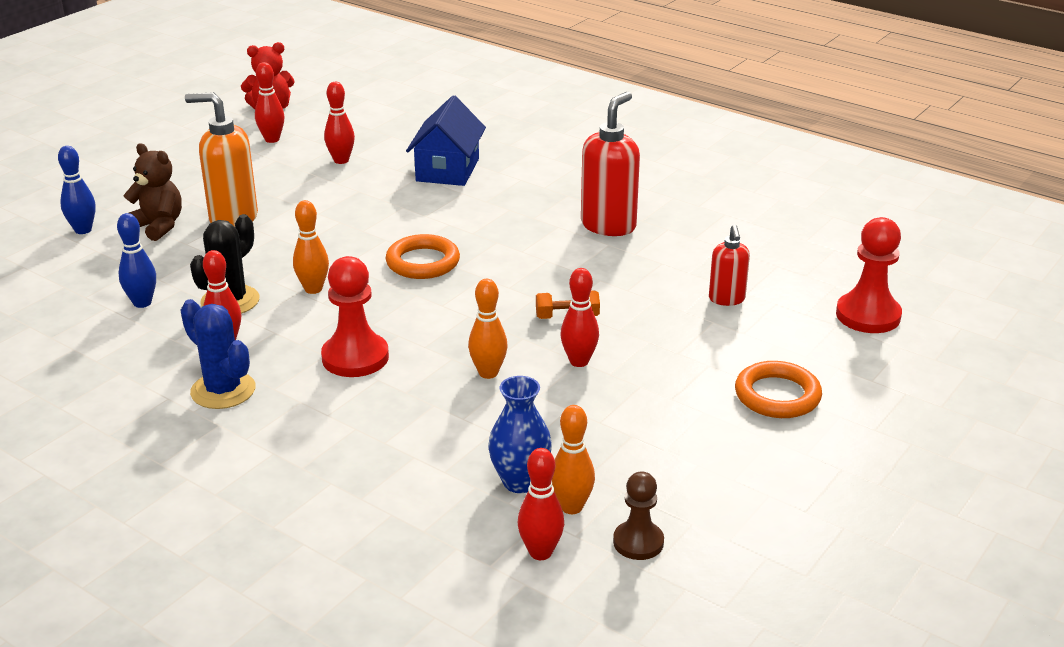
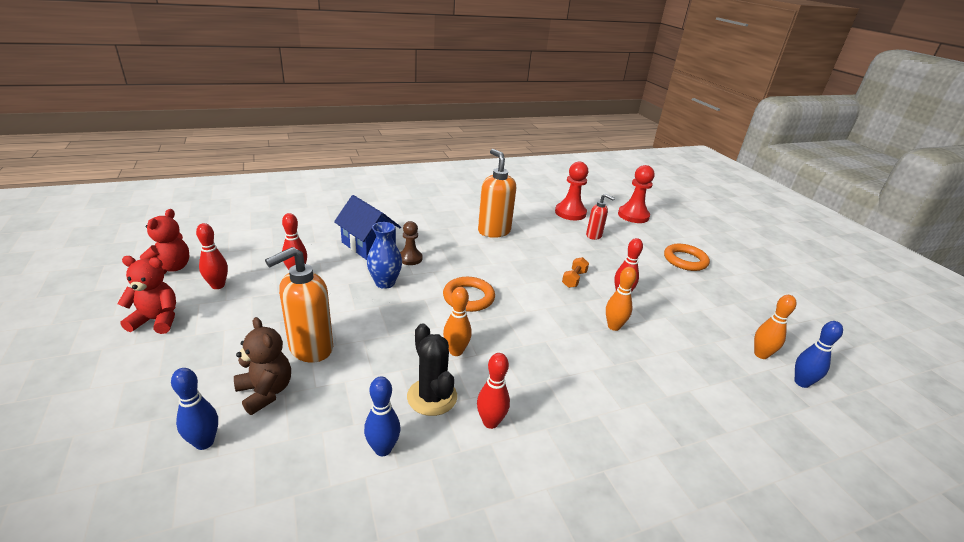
camera: 60 degrees left, 0 degrees up
(158, 226) = (265, 392): brown teddy bear -> brown teddy bear turned 75 degrees clockwise
(194, 143) = (157, 320): none -> red teddy bear
(223, 390) = (558, 450): blue cactus -> none
(355, 357) = (560, 368): red pawn -> red pawn (570, 213)
(520, 482) = (731, 361): blue vase -> blue vase (385, 283)
(540, 552) = (801, 382): red bowling pin -> blue bowling pin
(608, 225) = (494, 231): red soap dispenser -> orange soap dispenser
(638, 542) = (797, 347): brown pawn -> brown pawn (410, 258)

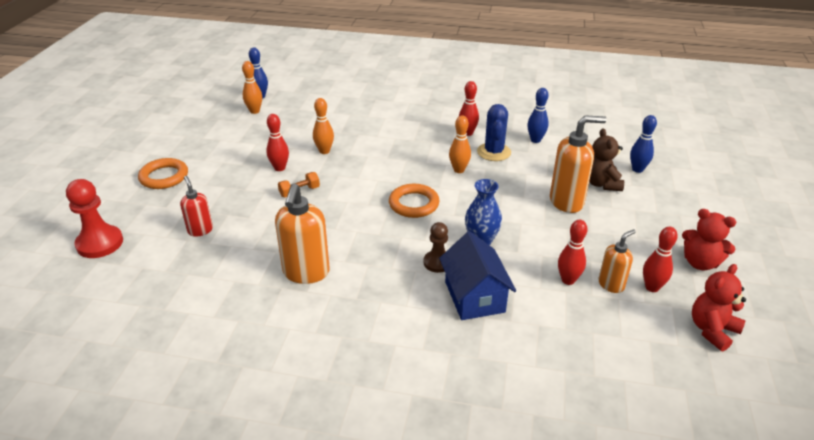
camera: 145 degrees left, 5 degrees up
(257, 278) = (611, 284): none -> orange soap dispenser
(432, 397) = (494, 152): black cactus -> blue cactus
(570, 213) = (168, 273): red pawn -> none

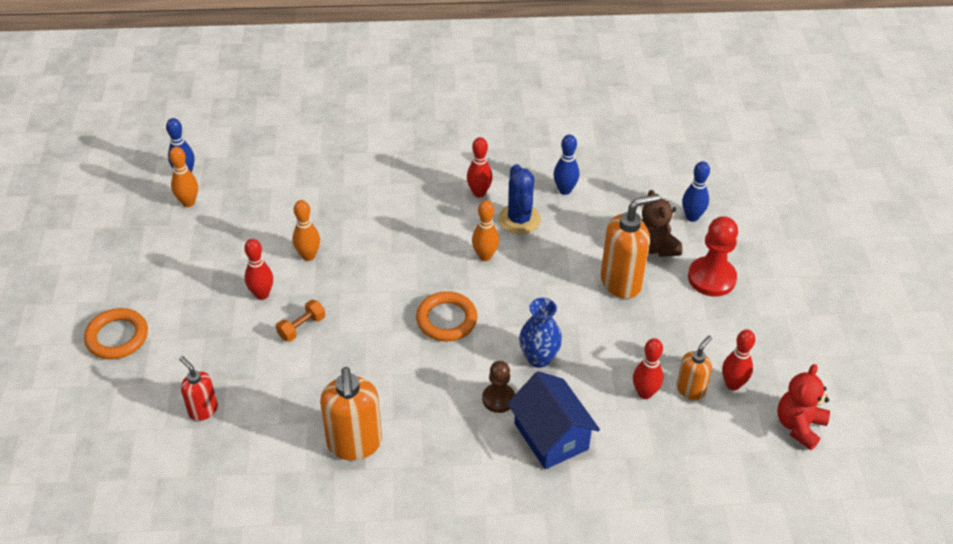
camera: 15 degrees left, 10 degrees up
(100, 243) = (86, 454): red pawn -> red pawn (711, 278)
(700, 263) = (777, 341): red teddy bear -> none

